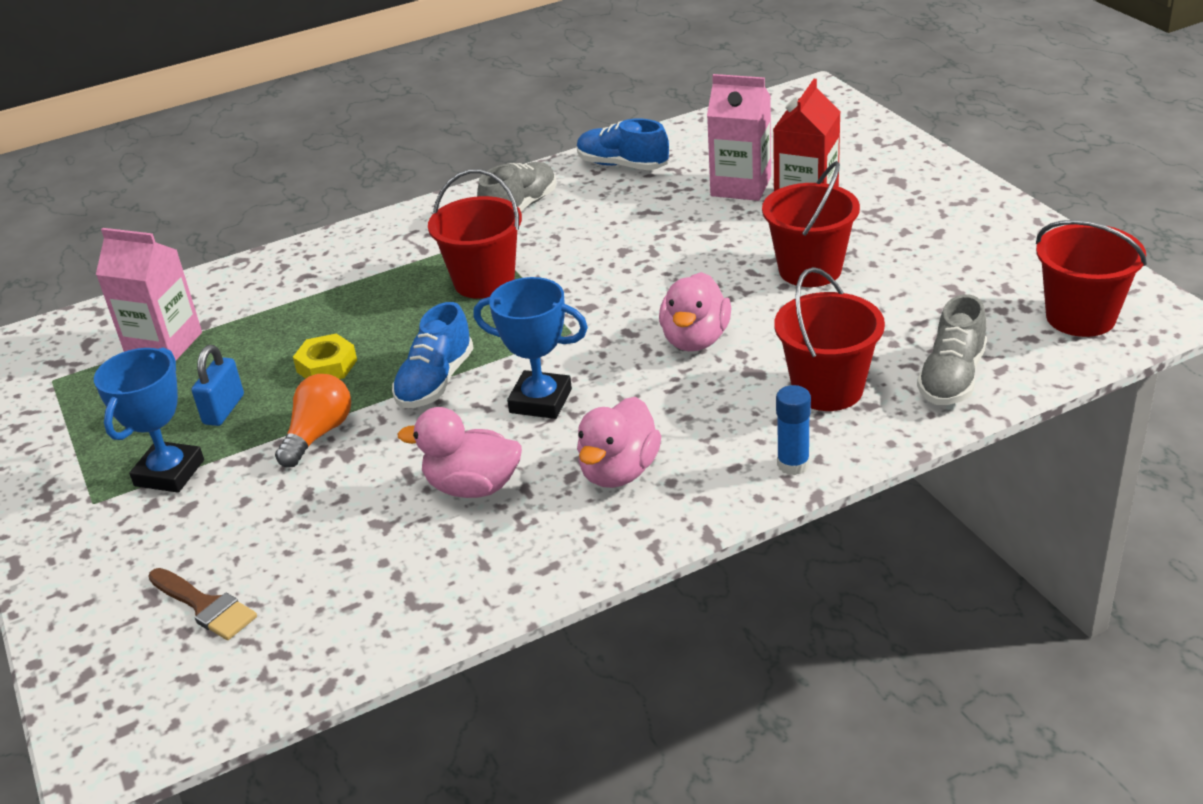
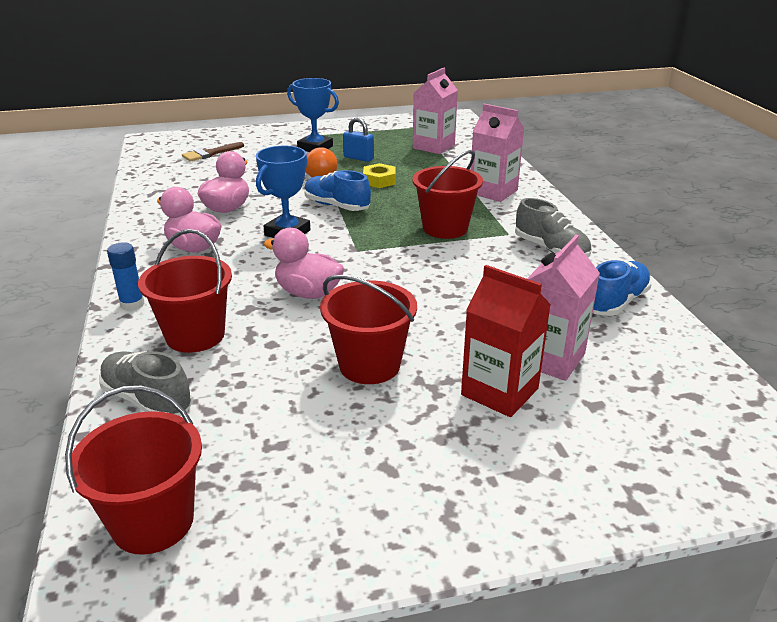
camera: 100 degrees right, 5 degrees down
(354, 265) = (493, 192): none -> pink carton

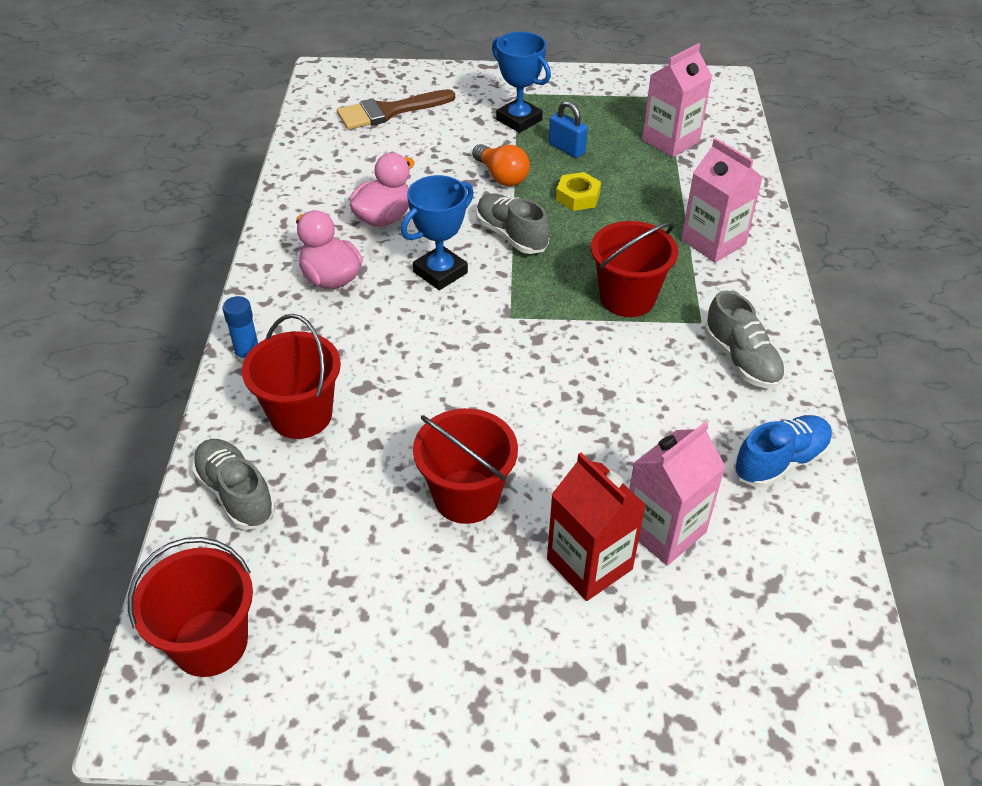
camera: 15 degrees right, 15 degrees up
(210, 153) = (389, 111): brown brush -> brown brush, size x1.51
(308, 293) = (435, 375): pink duck -> none
(337, 206) = (511, 235): blue shoe -> grey shoe

